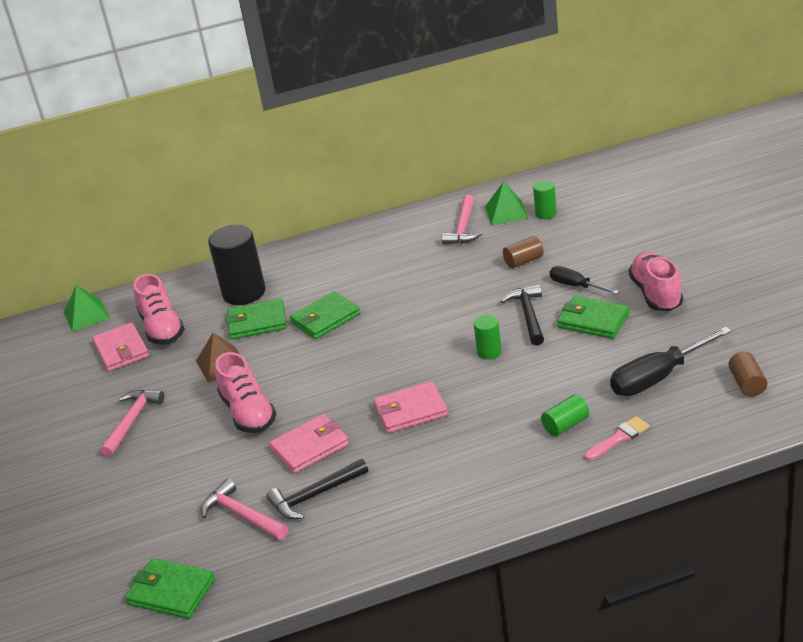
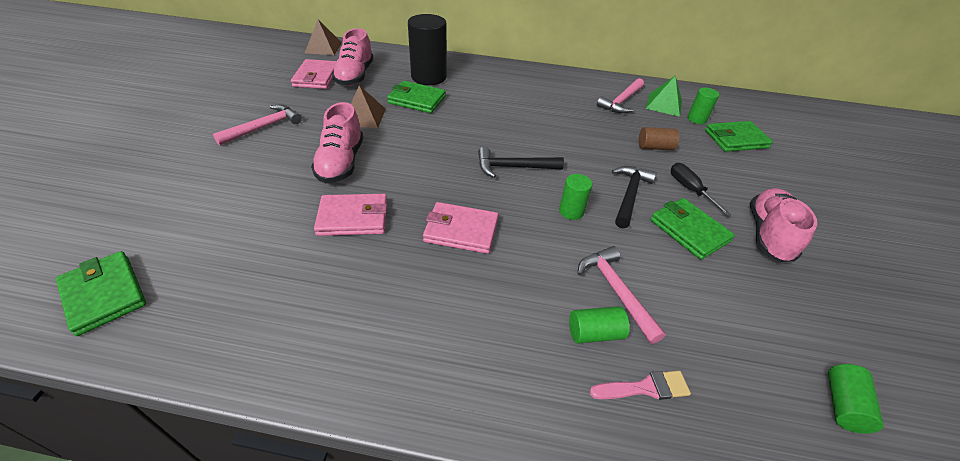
camera: 20 degrees right, 10 degrees up
(86, 315) = (323, 47): green pyramid -> brown pyramid
(242, 515) = (238, 251): pink hammer -> pink hammer (616, 291)
(314, 496) = (309, 268): black hammer -> black hammer (513, 167)
(325, 318) = (465, 119): green wallet -> green wallet (736, 139)
(658, 377) = (730, 332): black screwdriver -> none
(747, 384) = (842, 405): brown cylinder -> green cylinder

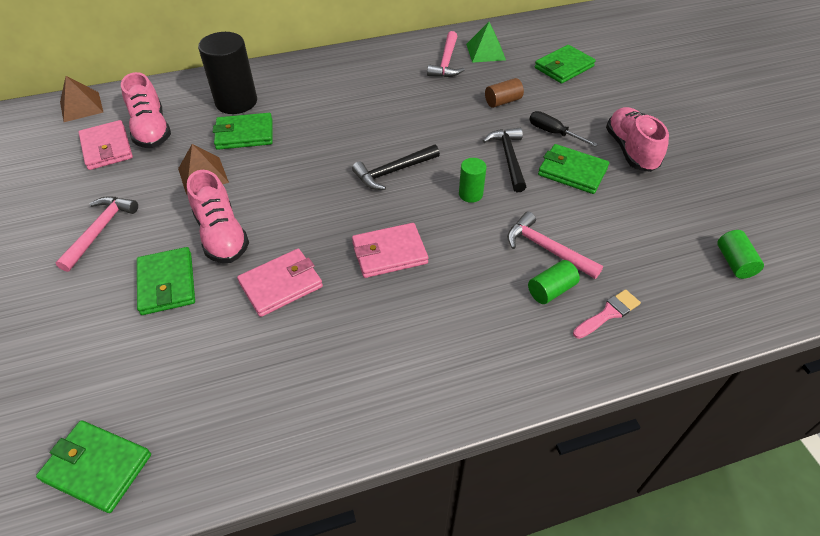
camera: 25 degrees left, 5 degrees up
(274, 181) = (167, 283): none -> green wallet
(696, 119) = (522, 57): green cylinder -> none

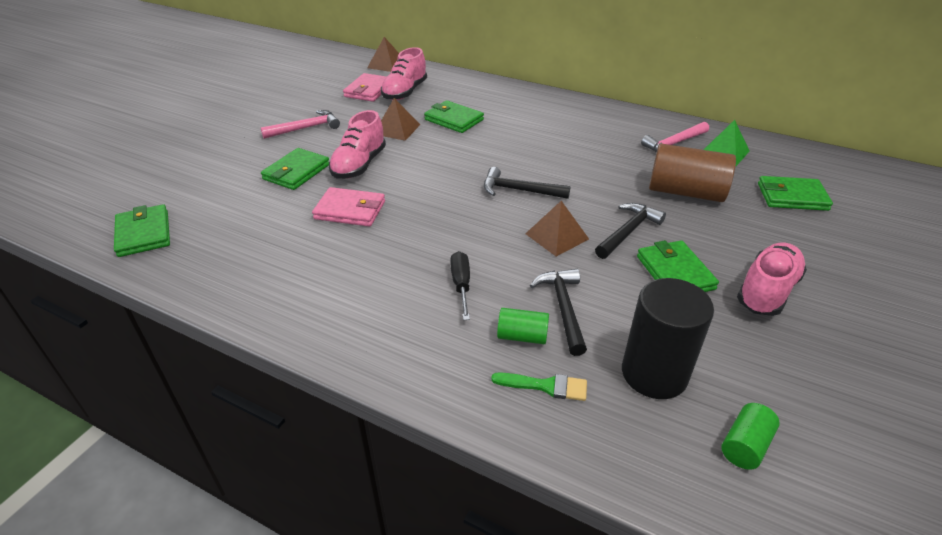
camera: 45 degrees right, 10 degrees down
(236, 102) = (476, 100): black cylinder -> black cylinder (654, 374)
(389, 253) = (440, 235): pink wallet -> none
(470, 194) = (557, 236): green cylinder -> brown pyramid
(503, 101) = (685, 192): brown cylinder -> brown cylinder, size x1.99
(546, 249) = (563, 308): pink hammer -> black hammer
(553, 133) = (701, 237): black screwdriver -> black screwdriver (461, 285)
(608, 313) = (545, 386): pink brush -> green brush

